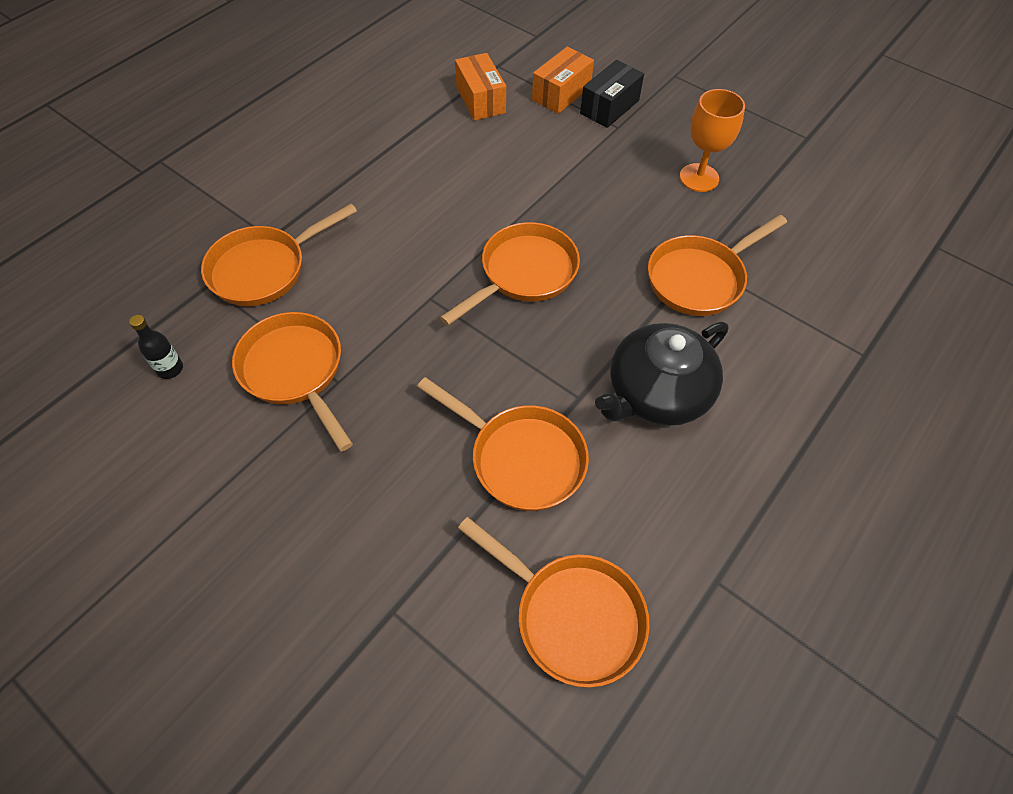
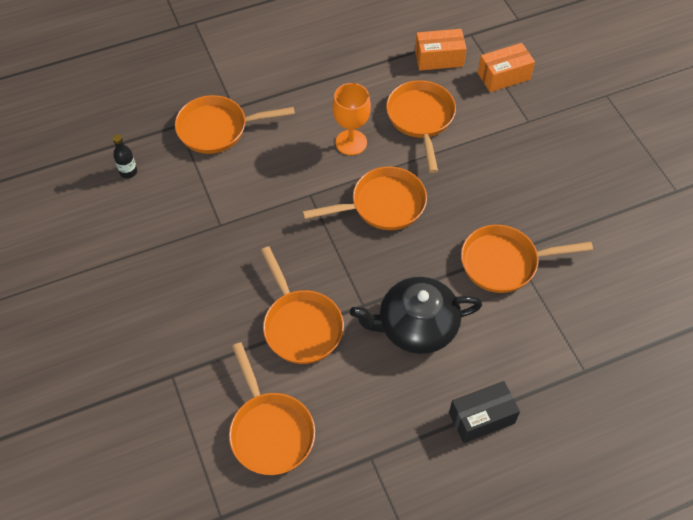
camera: 30 degrees right, 0 degrees up
(295, 371) = (198, 206): orange pan -> orange pan (421, 119)
(480, 100) = (439, 58): orange box -> orange box turned 75 degrees clockwise
(609, 107) = (533, 102): black box -> black box (481, 418)
(699, 178) = (561, 187): orange goblet -> orange goblet (351, 142)

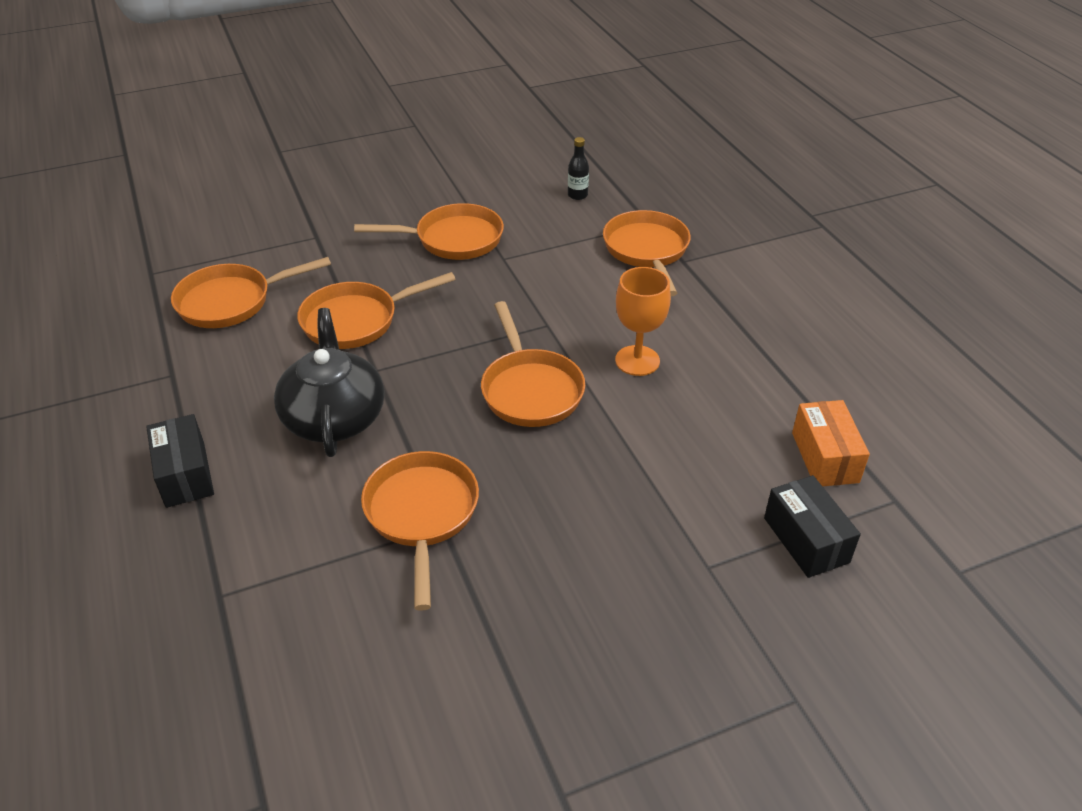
camera: 90 degrees right, 15 degrees down
(421, 119) = (691, 432): orange pan -> orange pan (453, 239)
(503, 76) = (806, 540): orange box -> black box

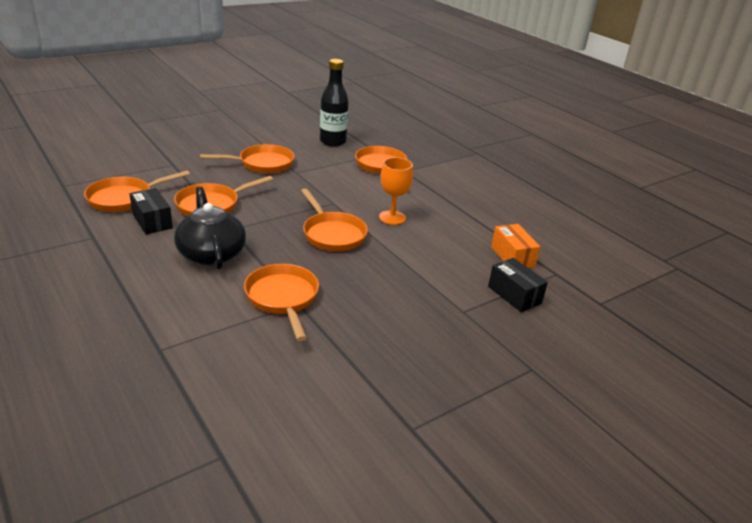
camera: 15 degrees left, 10 degrees down
(185, 474) = (117, 288): black box -> black box (152, 221)
(577, 195) = (332, 142): black bottle -> black bottle, size x2.17

